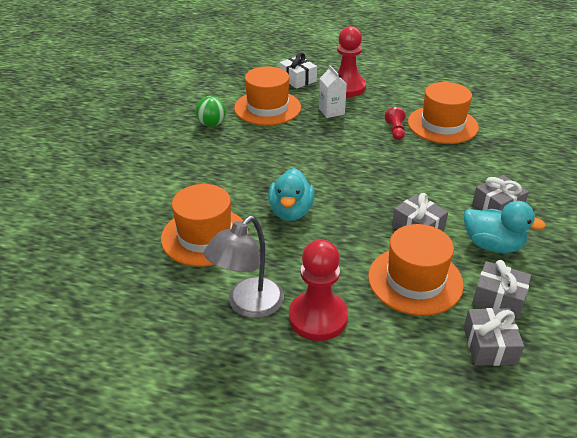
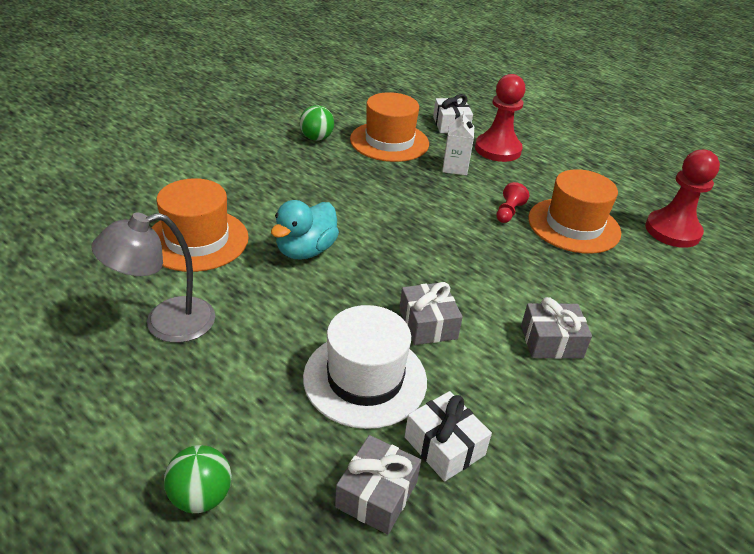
camera: 25 degrees right, 0 degrees up
(318, 317) = (220, 368): red pawn -> red pawn (672, 231)
(392, 401) = (201, 496): none -> green ball
(415, 280) = (365, 379): orange hat -> white hat
(492, 245) = (500, 382): turquoise duck -> none
(498, 298) = (444, 446): grey gift -> white gift

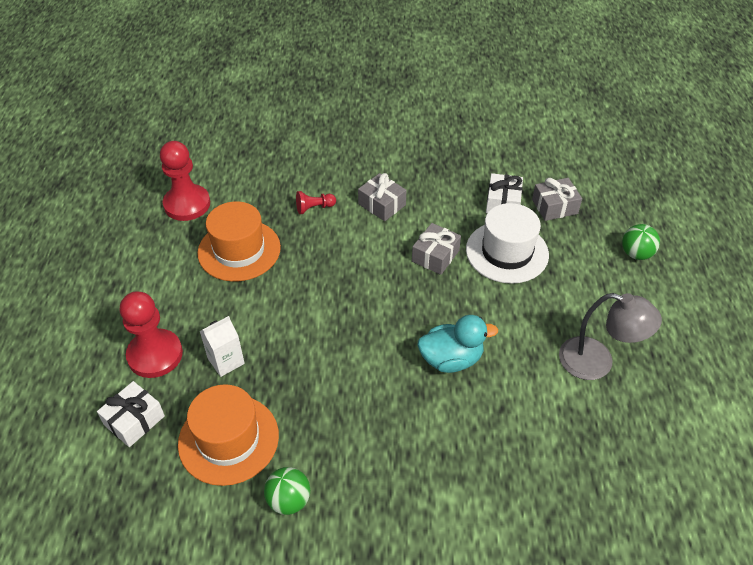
camera: 130 degrees left, 10 degrees up
(197, 240) = (524, 428): orange hat -> none
(508, 212) = (262, 290): red pawn -> red pawn (314, 208)

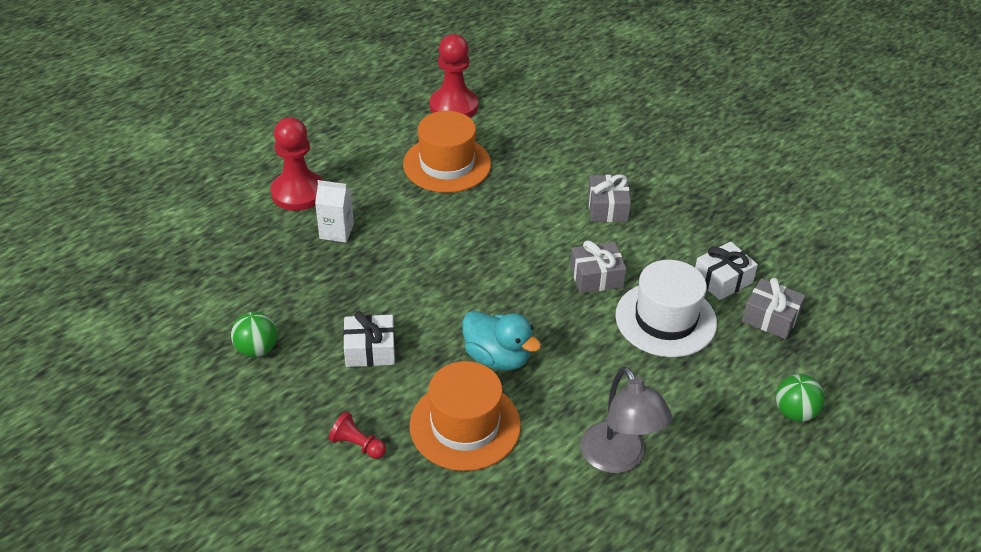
camera: 45 degrees right, 5 degrees down
(134, 420) = (233, 223): white gift -> white gift (370, 350)
(228, 439) = (272, 281): orange hat -> orange hat (465, 425)
(314, 208) = (547, 173): red pawn -> red pawn (357, 445)

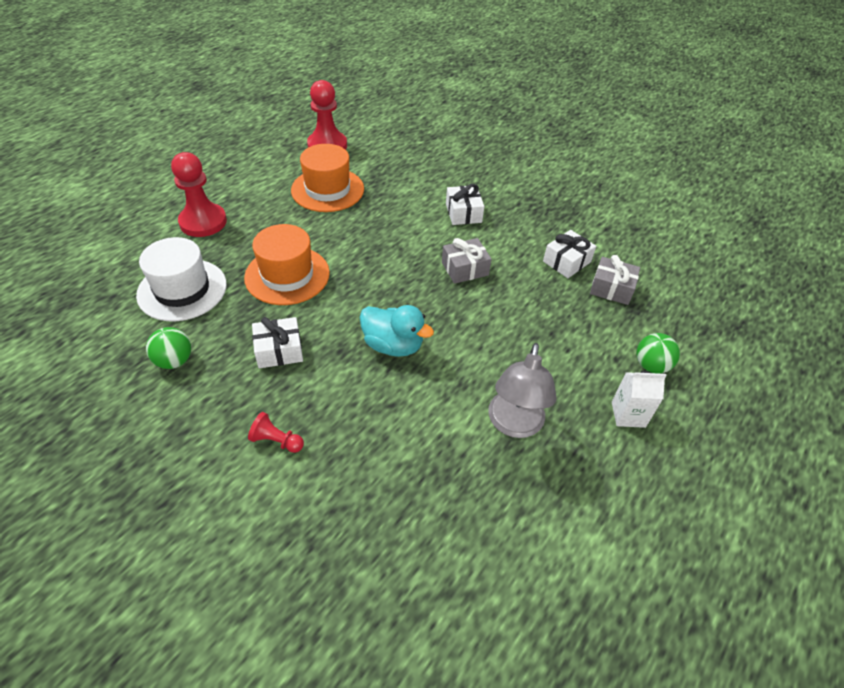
camera: 10 degrees left, 5 degrees up
(336, 231) = (239, 251): white carton -> white carton (628, 414)
(465, 425) = (373, 410): orange hat -> orange hat (287, 275)
(607, 207) = (463, 213): grey gift -> white gift
(618, 459) = (514, 425): grey lamp -> grey lamp turned 45 degrees clockwise
(665, 319) = (528, 298): white hat -> white hat (182, 289)

